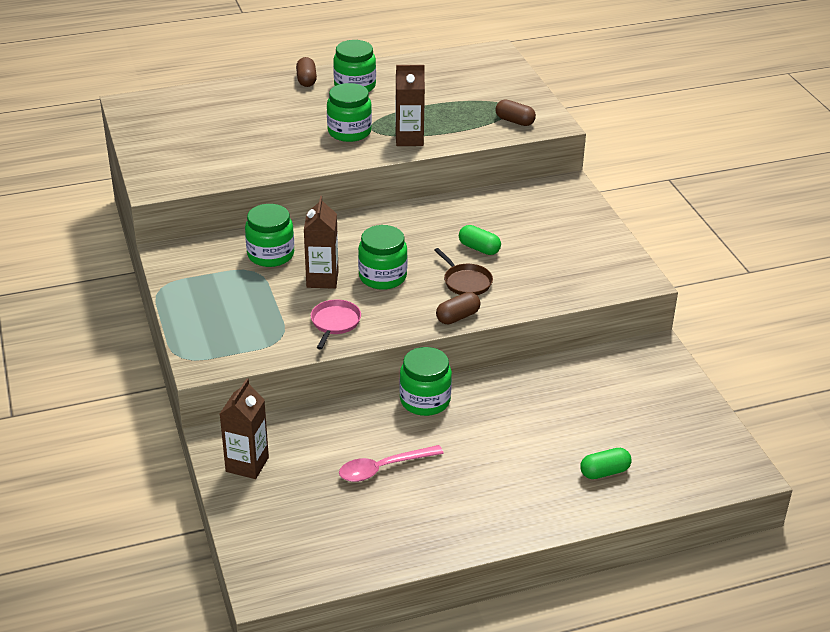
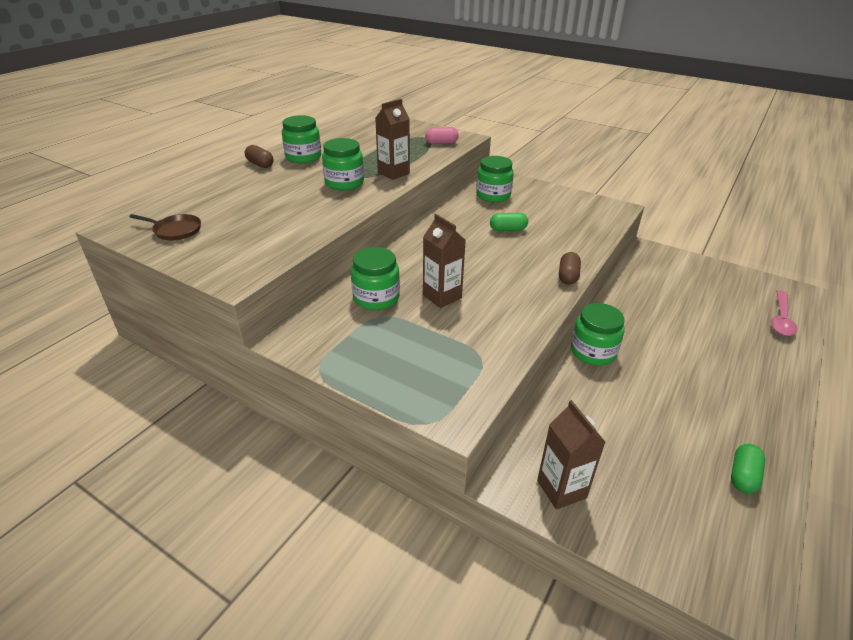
camera: 40 degrees left, 0 degrees up
(335, 323) = (500, 323): pink pan -> none
(382, 277) = (480, 274): green jar -> green jar (493, 195)
(383, 468) = (649, 419): pink spoon -> pink spoon (780, 319)
(466, 282) = (535, 252): brown pan -> brown pan (175, 230)
(514, 121) = (441, 143): brown capsule -> pink capsule
(604, 472) = (751, 335): green capsule -> green capsule (743, 476)

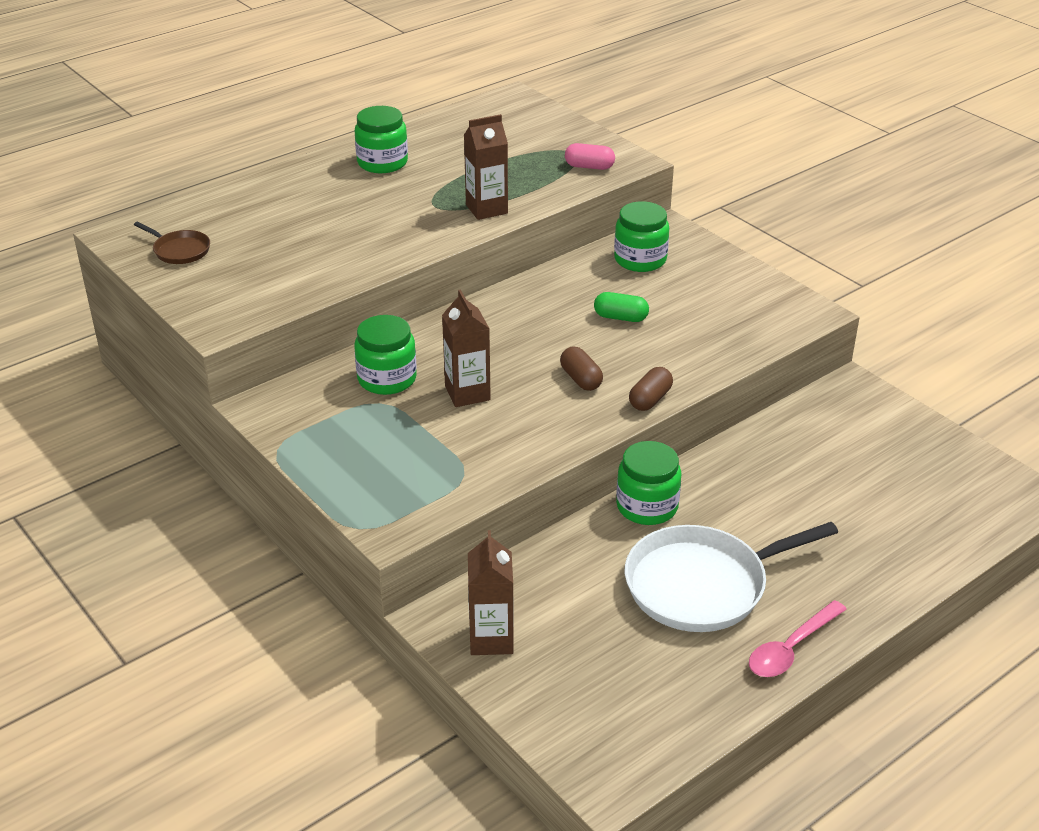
camera: 20 degrees right, 0 degrees up
(260, 164) = (320, 166): brown capsule -> brown capsule (581, 379)
(344, 183) = (412, 214): green jar -> none
(673, 400) = (702, 585): none -> white pan
(743, 476) = (713, 681): green capsule -> none
(780, 319) = (958, 524): pink spoon -> pink spoon (791, 648)

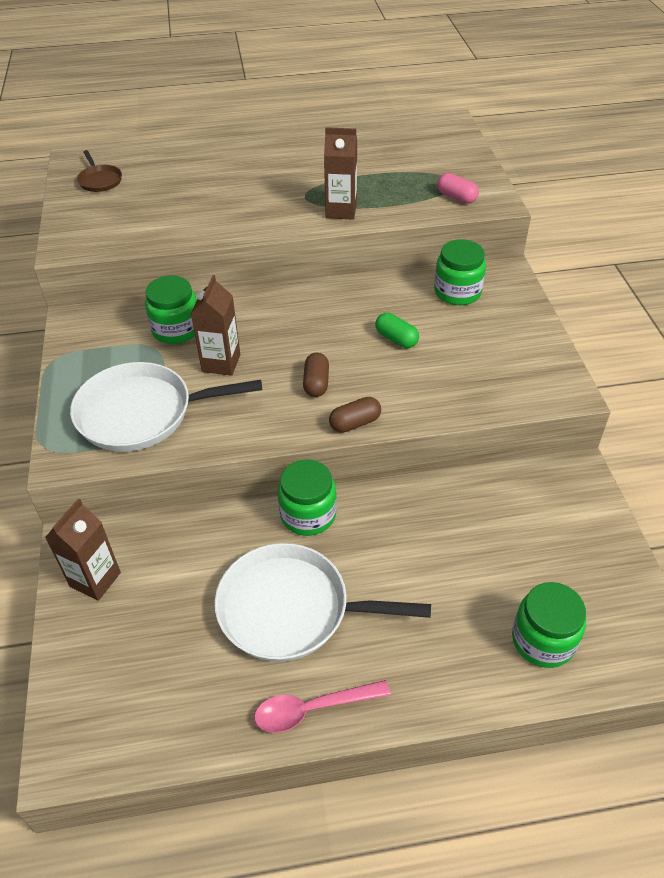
camera: 30 degrees right, 10 degrees up
(382, 163) = (300, 150): green jar -> green jar (543, 640)
(430, 463) = (141, 413): none -> white pan

